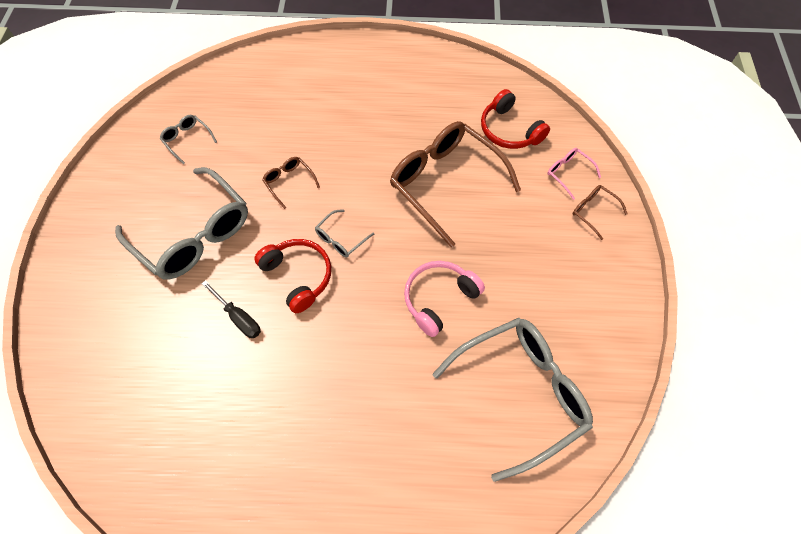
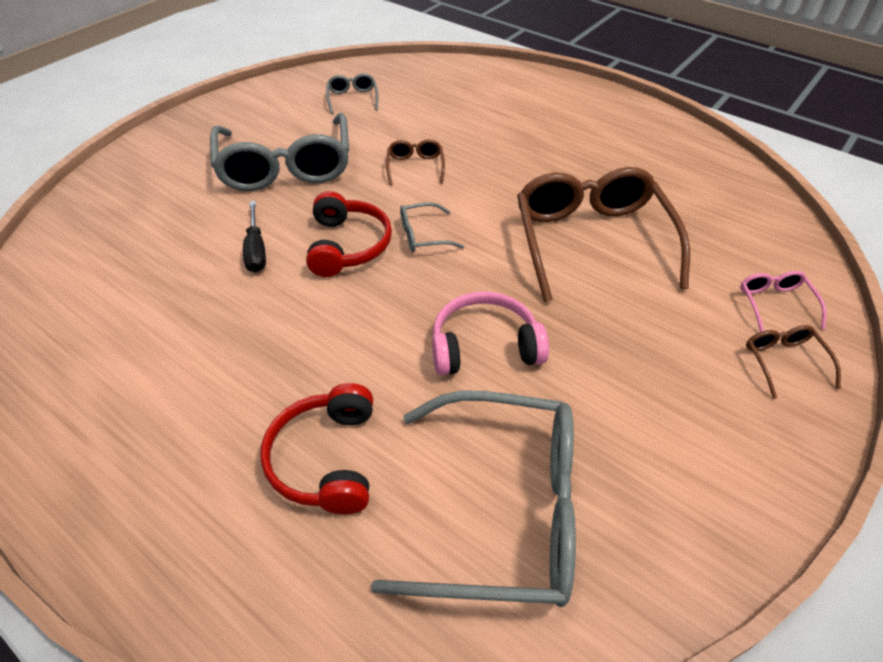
camera: 35 degrees right, 15 degrees down
(509, 130) = (720, 227): red headphones -> red headphones (326, 459)

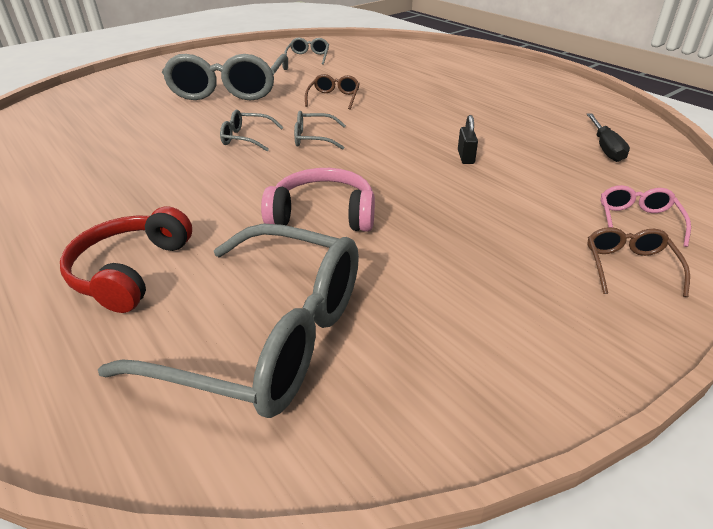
camera: 15 degrees right, 10 degrees down
(256, 250) = (172, 133): black screwdriver -> black screwdriver (605, 148)
(348, 245) = (246, 138): red headphones -> grey glasses
(591, 241) = (465, 157): brown glasses -> black padlock

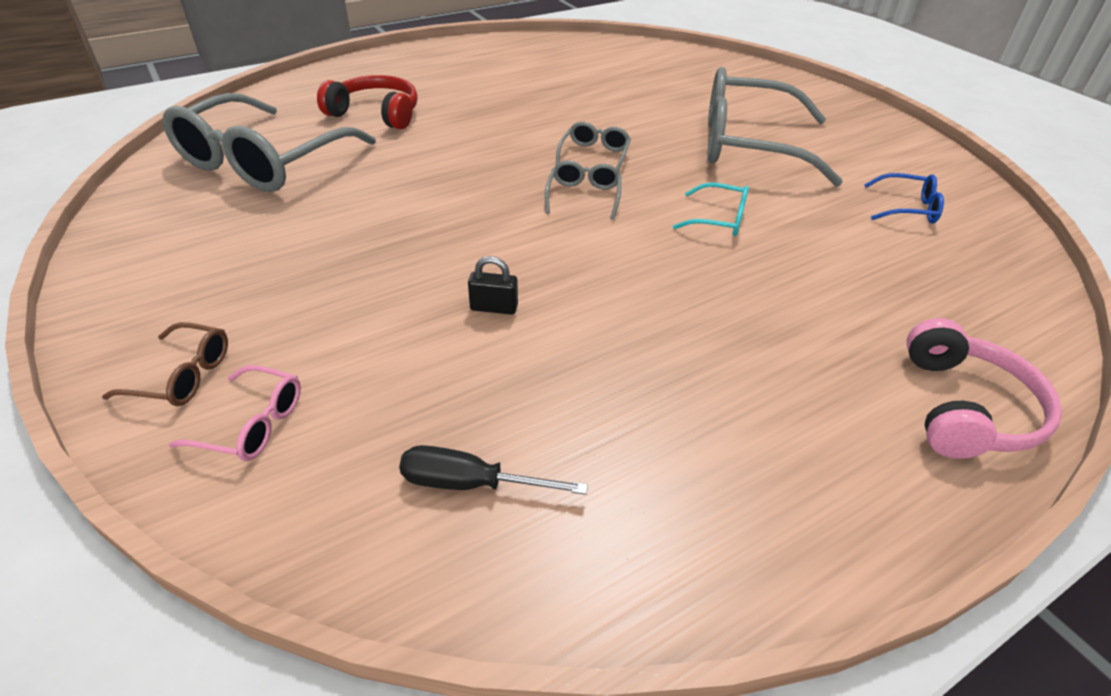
camera: 95 degrees right, 5 degrees up
(308, 57) = (907, 208): grey glasses -> blue glasses
(323, 214) = (408, 192): pink headphones -> pink headphones (965, 408)
(334, 98) = (719, 219): brown glasses -> turquoise glasses

